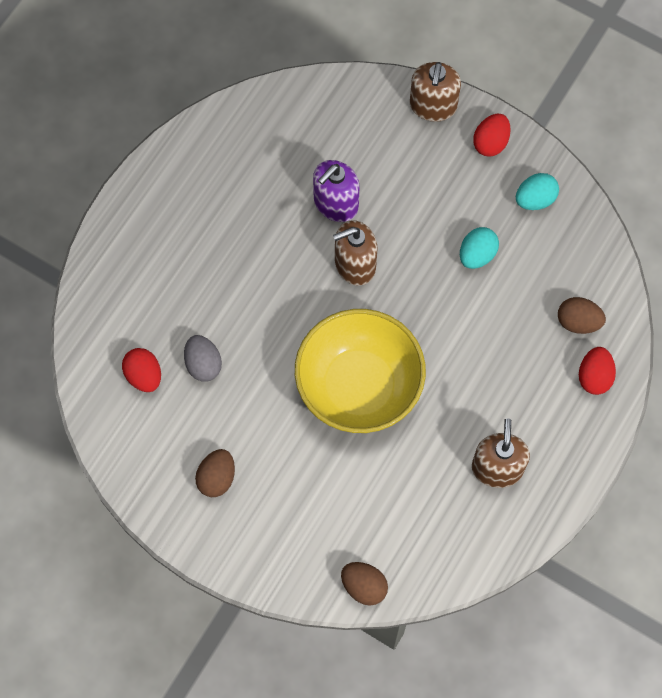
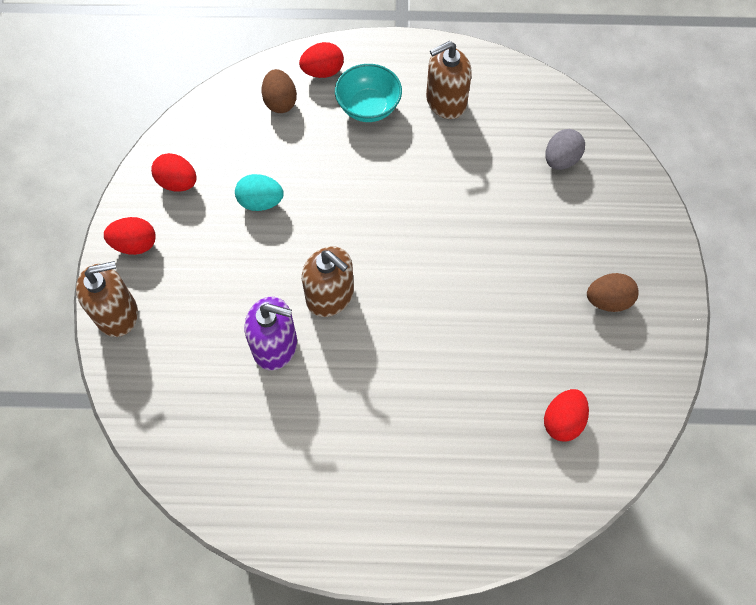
camera: 120 degrees left, 5 degrees down
(203, 364) = (514, 373): grey egg -> grey egg (561, 160)
(359, 386) = (445, 232): yellow bowl -> none
(364, 586) = (608, 145): brown egg -> none
(529, 395) = (368, 107): none -> turquoise bowl
(535, 199) = (178, 183): turquoise egg -> red egg

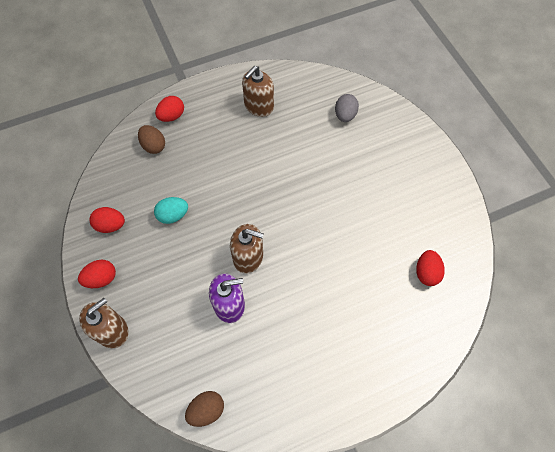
camera: 25 degrees left, 0 degrees up
(368, 107) = (212, 128): turquoise bowl -> none
(608, 300) = (414, 188): brown egg -> brown egg (206, 410)

